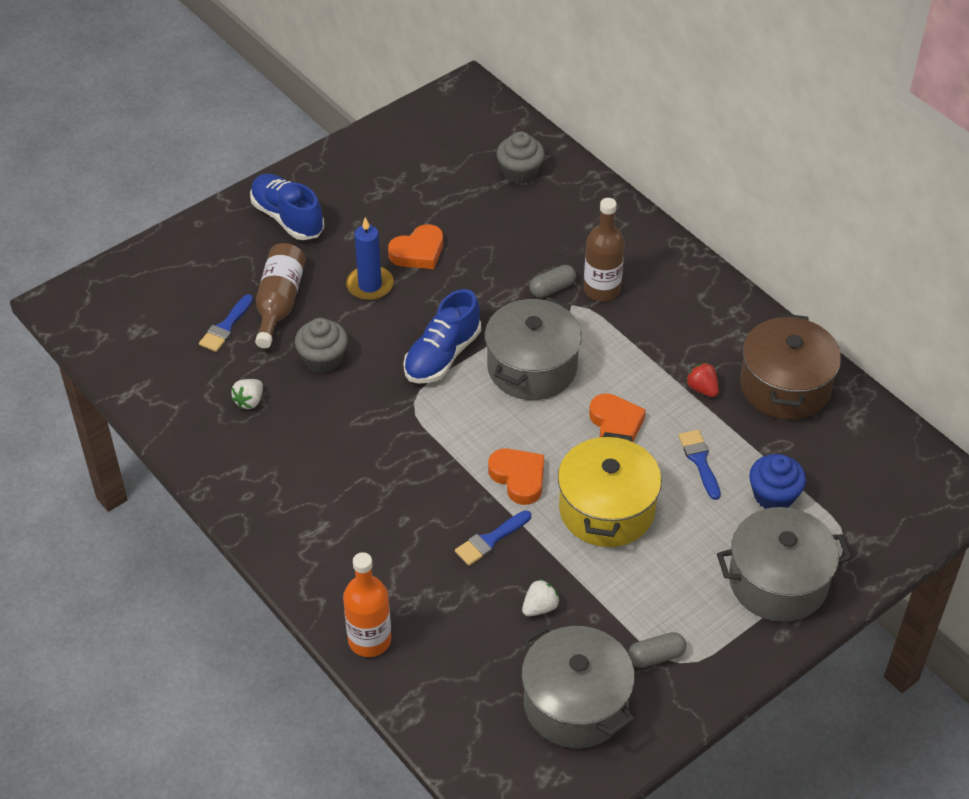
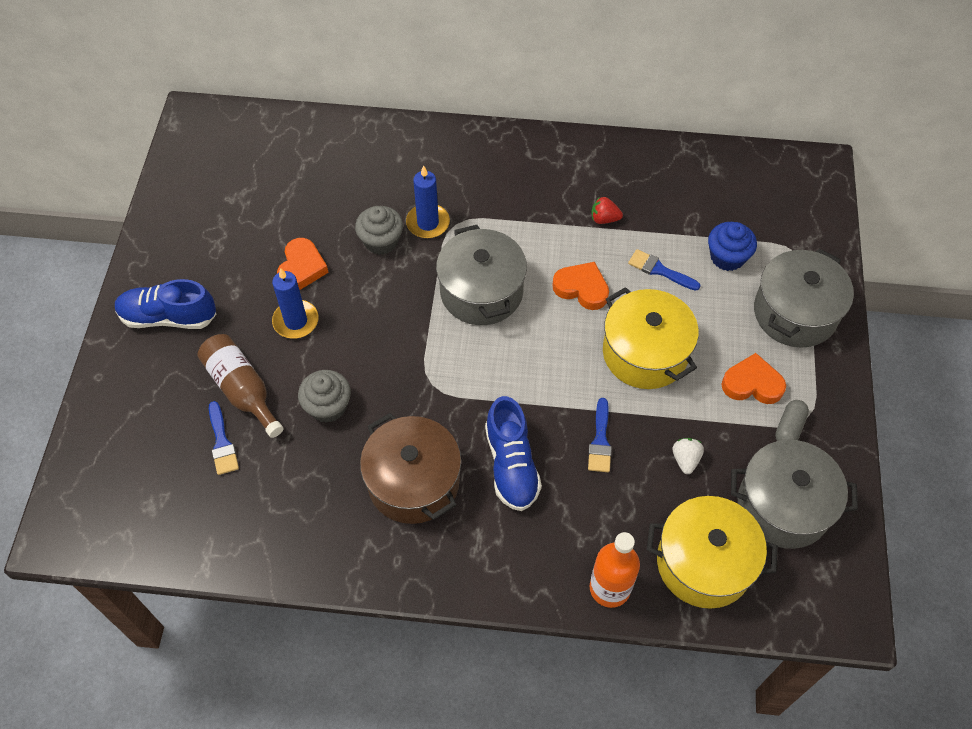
camera: 45 degrees left, 10 degrees up
(249, 401) = (311, 486): white strawberry -> none
(442, 355) = (411, 333): blue shoe -> blue shoe (511, 465)
(460, 686) = (704, 563): none -> yellow pot
(518, 478) = (566, 379): orange heart -> orange heart (752, 384)
(520, 172) = (305, 153): grey cupcake -> grey cupcake (381, 241)
(552, 288) = (428, 223): grey capsule -> blue candle
(601, 289) = (461, 198): brown bottle -> none
(785, 386) = (649, 177): brown pot -> brown pot (413, 482)

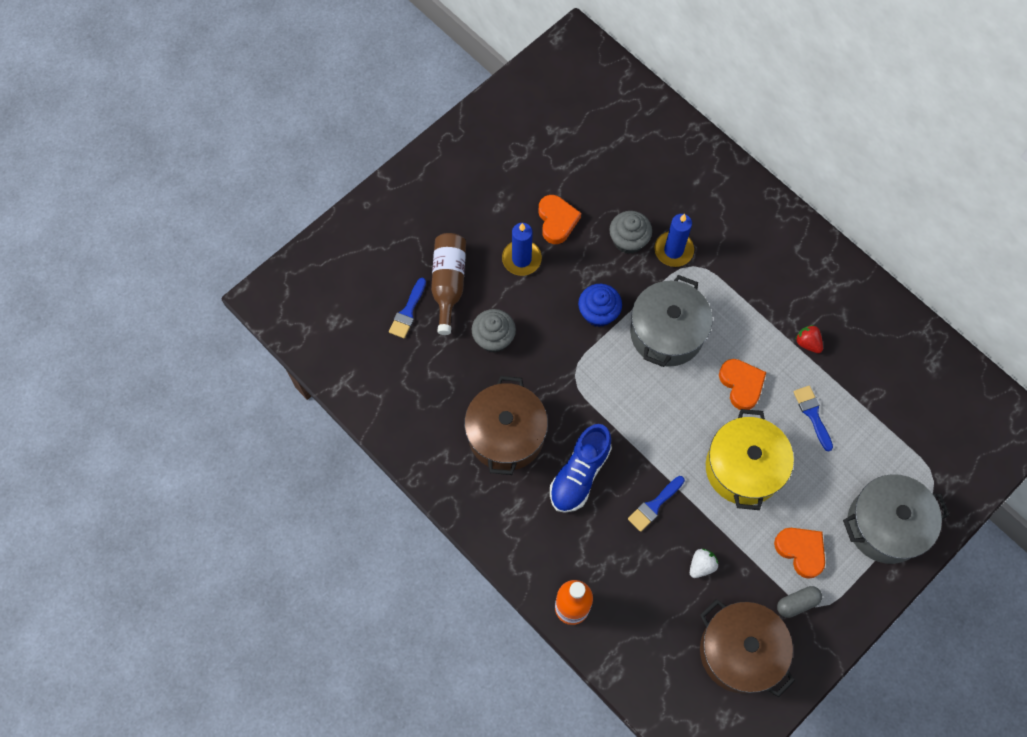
camera: 40 degrees right, 10 degrees up
(169, 317) = (441, 193): blue shoe -> none
(301, 268) = (557, 221): orange heart -> orange heart turned 60 degrees counterclockwise
(704, 563) = (649, 643): yellow pot -> none
(727, 257) = (874, 443): blue cupcake -> blue cupcake (598, 313)
(783, 506) = (740, 651): grey pot -> brown pot

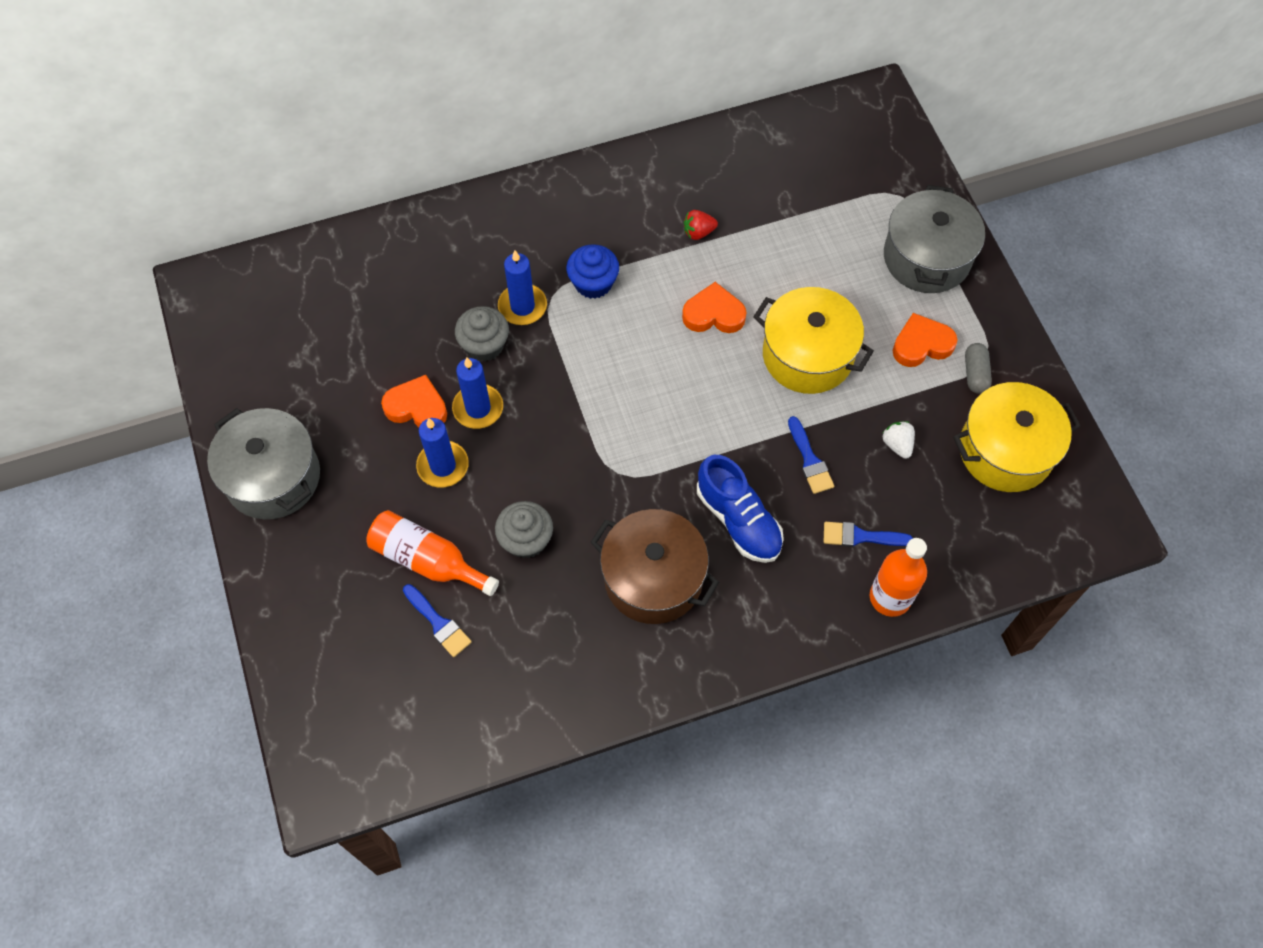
camera: 65 degrees left, 5 degrees down
(448, 283) = (428, 560): brown bottle -> orange bottle
(577, 260) = (478, 408): none -> blue candle
(598, 313) = (555, 415): blue cupcake -> blue cupcake (593, 283)
(667, 333) = (616, 357): grey pot -> grey pot (273, 477)
(740, 651) = (1005, 451): brown pot -> yellow pot
(812, 414) = (779, 265): blue brush -> blue brush (860, 536)

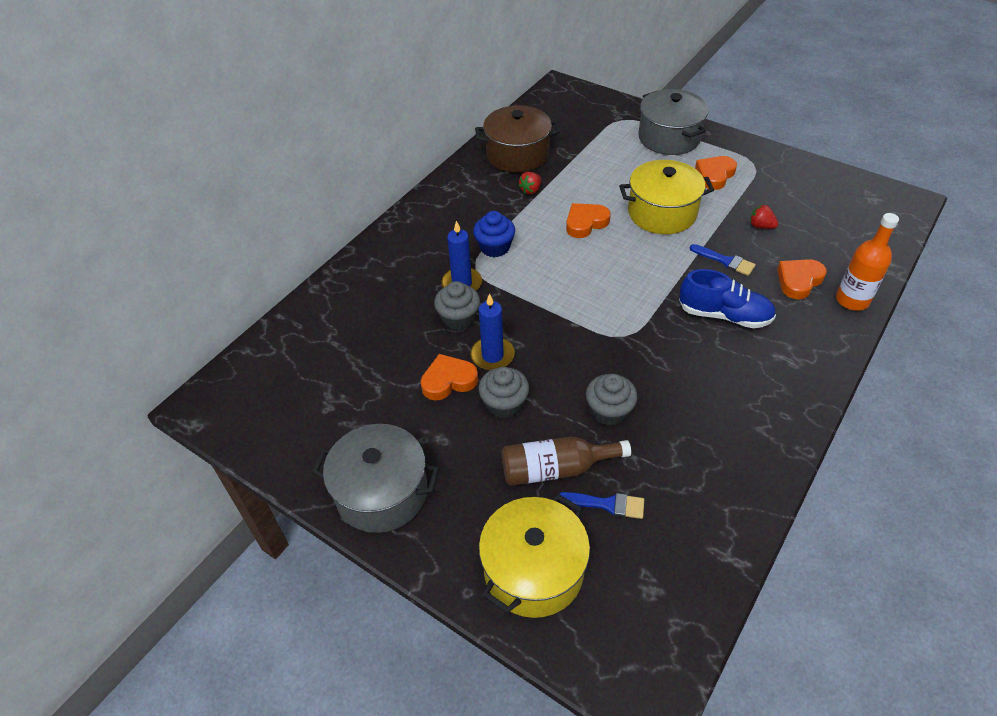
camera: 35 degrees left, 15 degrees down
(428, 560) = (556, 469): orange bottle -> brown bottle
(443, 466) = (504, 404): blue candle -> grey cupcake
(653, 578) = (713, 379): brown pot -> brown pot (517, 155)
(860, 536) = (798, 281): blue brush -> orange heart
(897, 444) = (761, 226): white strawberry -> red strawberry
(975, 373) = (757, 173): grey capsule -> none
(1005, 451) = (816, 197): yellow pot -> yellow pot (533, 570)

